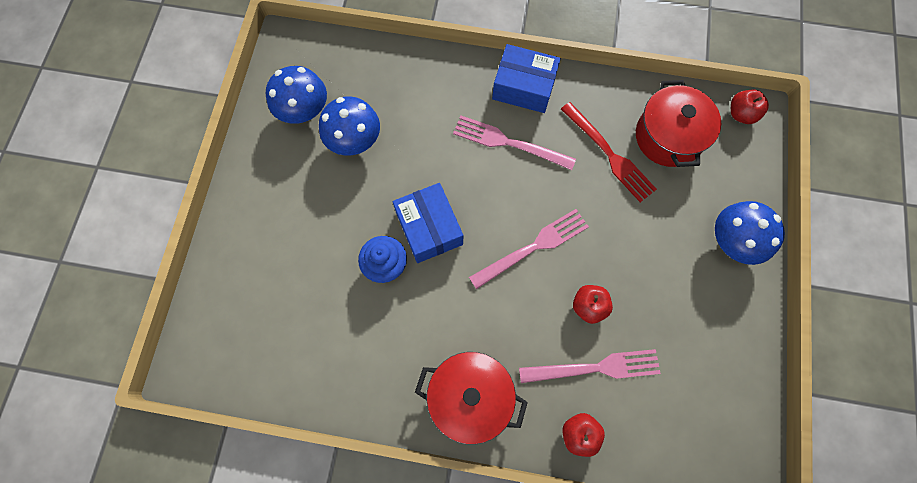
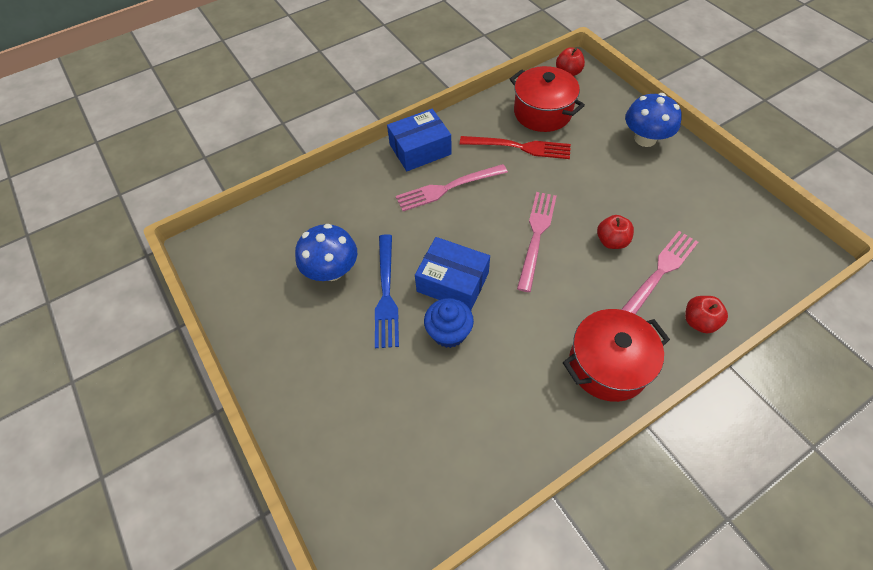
camera: 40 degrees left, 15 degrees down
(304, 111) = (268, 281): blue mushroom -> none
(372, 195) = (386, 295): none -> blue fork

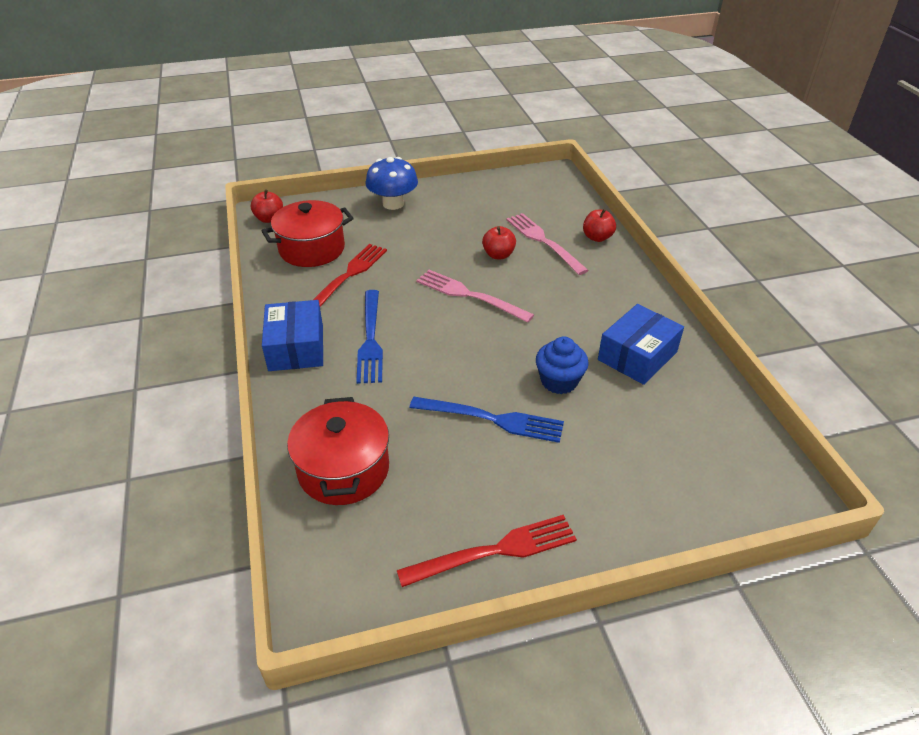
camera: 75 degrees left, 15 degrees down
(260, 329) = (496, 550): none -> red fork
(332, 270) = (437, 462): blue mushroom -> none
(447, 188) = (370, 340): pink fork -> blue fork
(453, 282) = (499, 364): blue box -> blue box (637, 356)
(608, 365) = (623, 293): red pot -> red pot (343, 469)

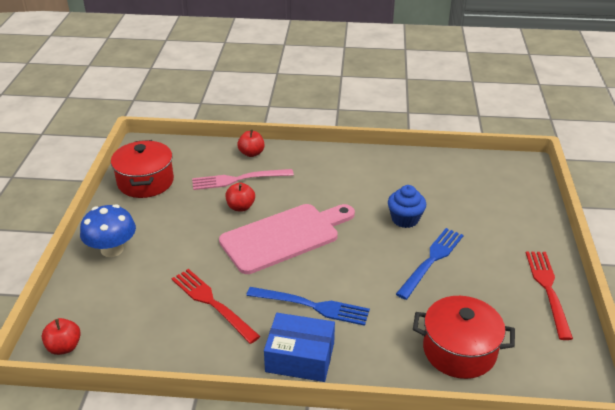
camera: 70 degrees left, 5 degrees down
(312, 249) = (149, 321): red pot -> red pot (145, 182)
(468, 295) = (284, 236): pink fork -> pink cutting board
(637, 356) = (394, 179): blue box -> none

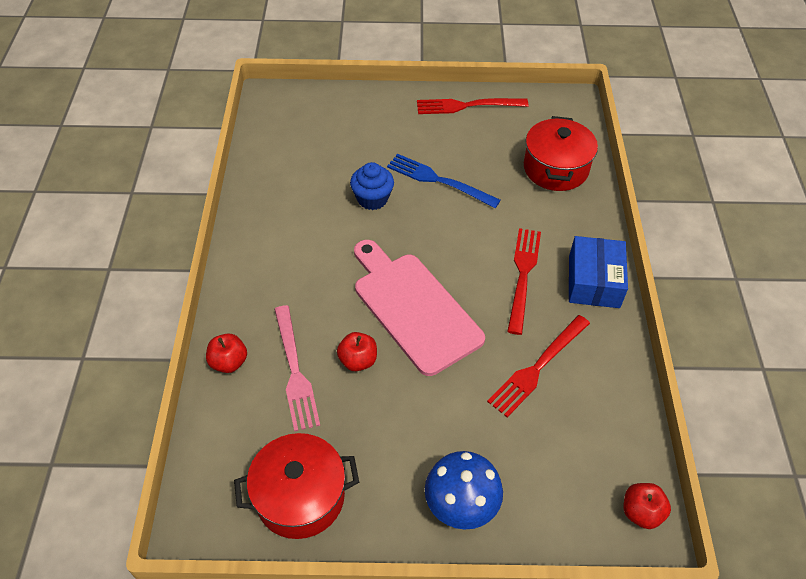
camera: 95 degrees left, 15 degrees up
(313, 306) = (523, 274): blue fork -> red fork

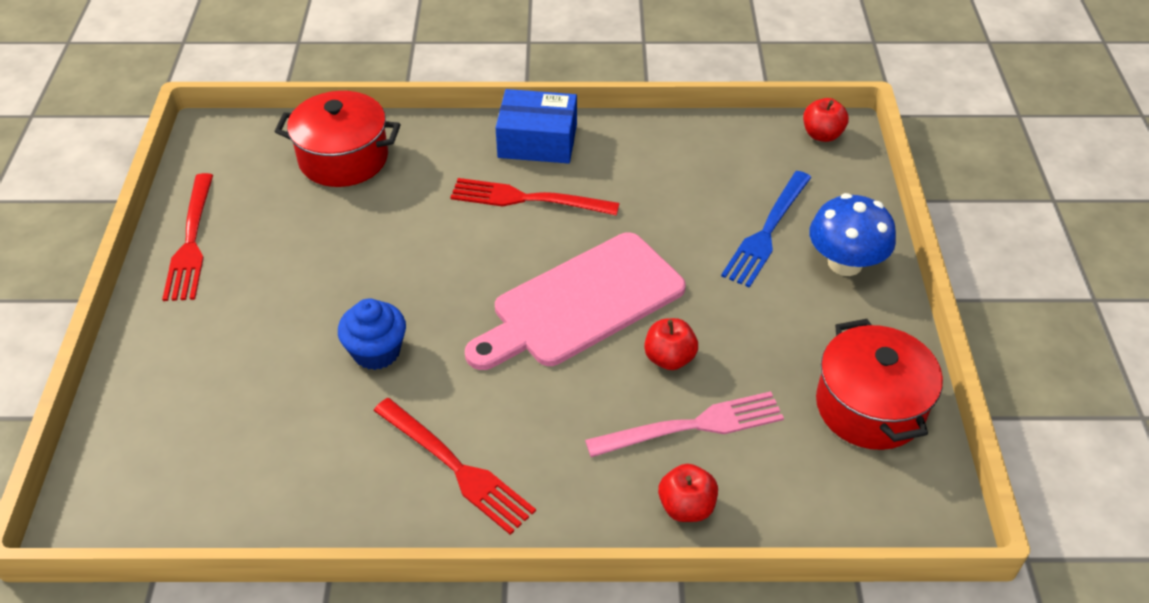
camera: 90 degrees left, 5 degrees down
(438, 180) = (348, 277): blue fork -> blue fork (766, 232)
(537, 368) = (664, 195): red fork -> red fork (457, 468)

